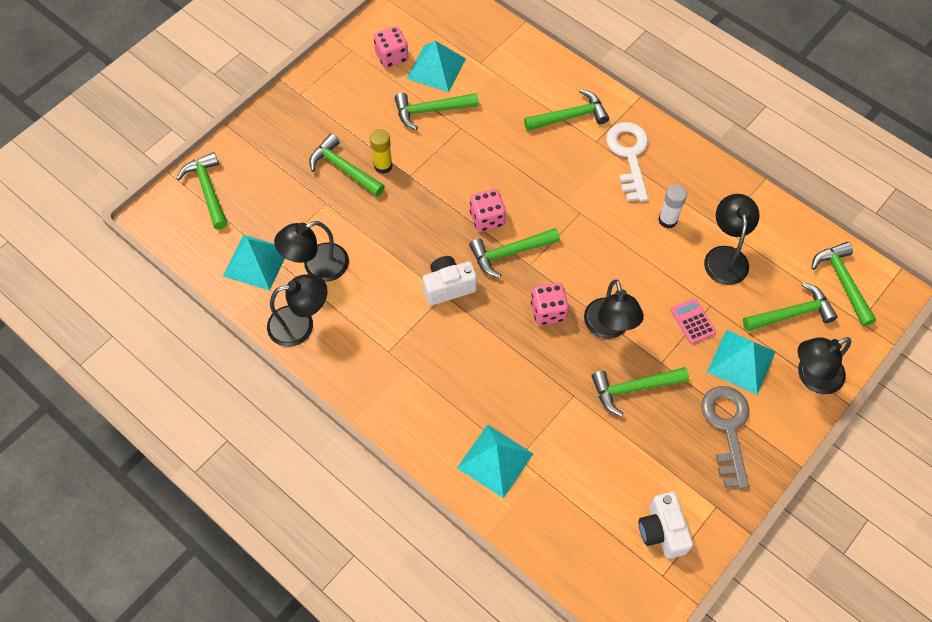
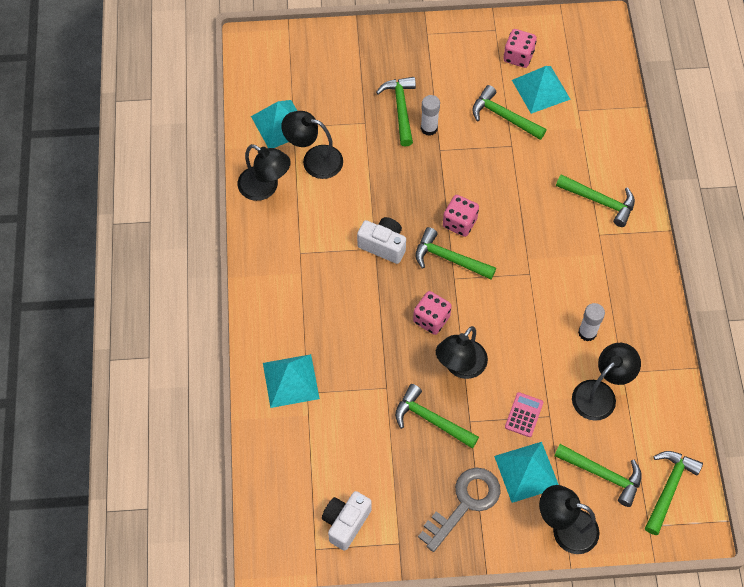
camera: 45 degrees right, 0 degrees up
(208, 190) = (299, 52): green hammer -> none
(383, 166) = (429, 128): yellow glue stick -> white glue stick
(629, 156) = (611, 265): white key -> none

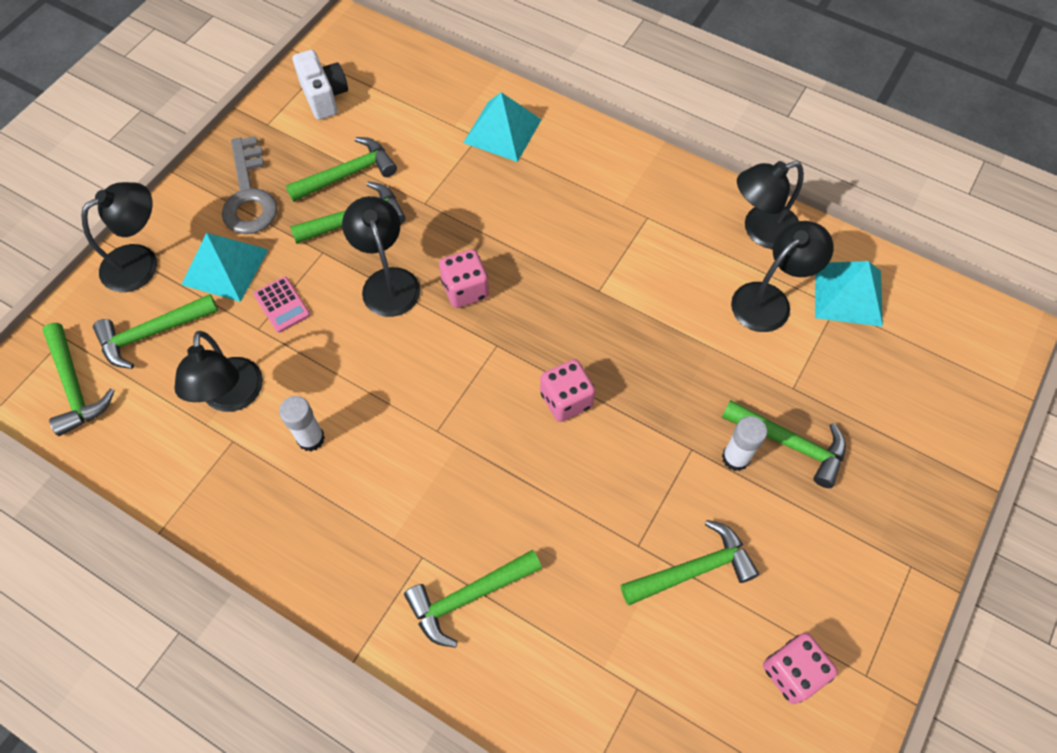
camera: 125 degrees right, 0 degrees up
(383, 245) = (596, 300): white camera -> none
(449, 259) = (526, 356): green hammer -> green hammer (347, 174)
(541, 89) = (709, 660): turquoise pyramid -> none

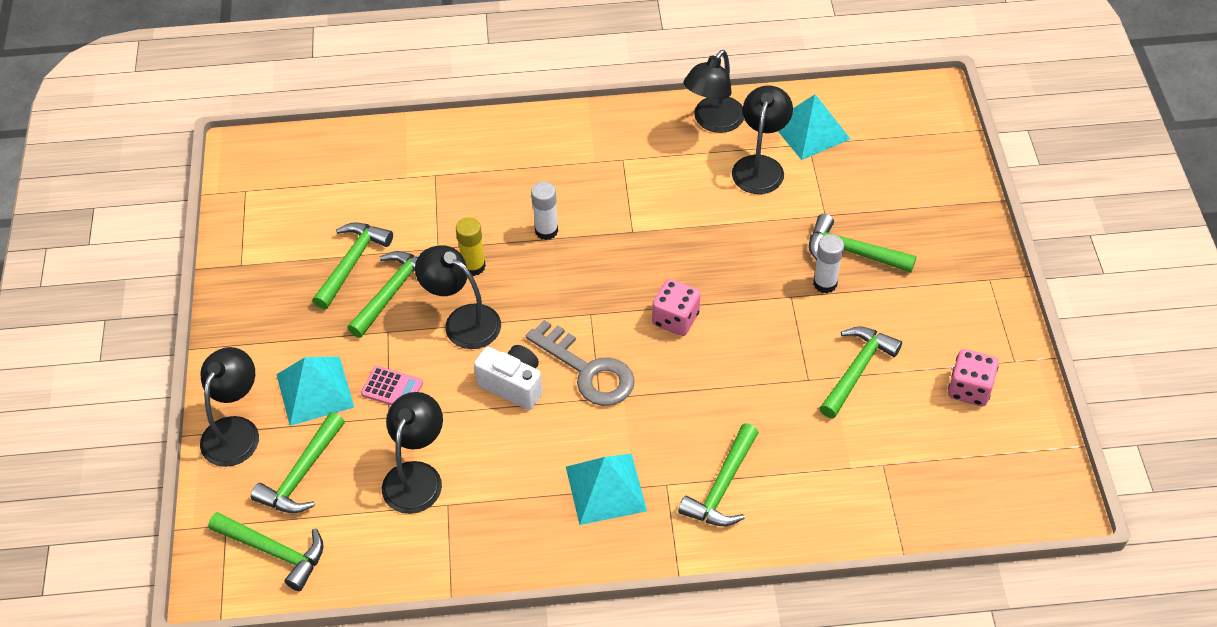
camera: 35 degrees left, 10 degrees down
(232, 397) = (416, 476): black lamp -> black lamp turned 120 degrees counterclockwise
(249, 194) = (280, 326): grey key -> grey key (587, 370)
(311, 438) = (508, 463): white glue stick -> white glue stick (546, 231)
(324, 97) = (271, 216): white camera -> white camera (513, 385)
(438, 238) = (473, 266): none -> yellow glue stick
(465, 290) = (530, 290): pink dice -> none
(502, 131) = (451, 159): turquoise pyramid -> turquoise pyramid (605, 488)
(790, 443) = (852, 252): green hammer -> green hammer turned 150 degrees counterclockwise

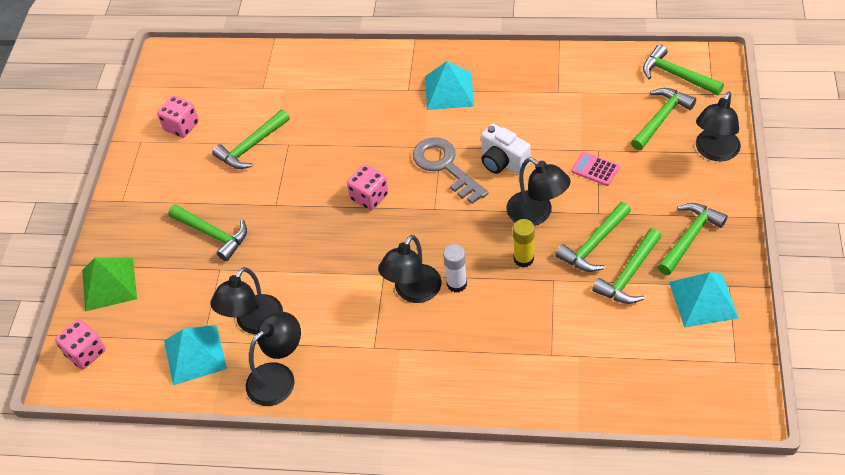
camera: 165 degrees left, 0 degrees up
(315, 390) = (655, 174): turquoise pyramid -> turquoise pyramid (703, 299)
(416, 476) = (578, 110): black lamp -> black lamp (413, 292)
(722, 486) = (371, 84): green hammer -> green hammer (689, 237)
(825, 283) = (245, 211): white glue stick -> none
(928, 118) = (86, 353): none -> pink dice
(944, 184) = (109, 284): none -> green pyramid

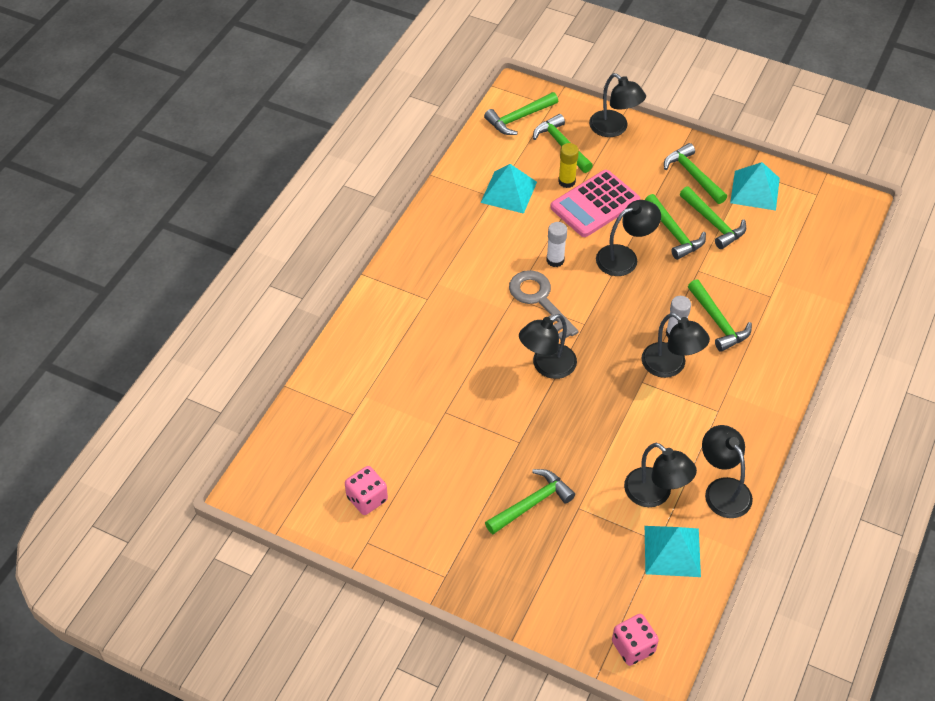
camera: 75 degrees left, 0 degrees up
(109, 284) = (554, 609): green pyramid -> none
(251, 146) = (431, 443): green hammer -> green hammer (718, 322)
(369, 197) = (547, 366): pink dice -> black lamp
(445, 167) = (539, 301): grey key -> grey key turned 75 degrees clockwise
(449, 90) = (447, 269): turquoise pyramid -> turquoise pyramid (508, 192)
(503, 162) = (555, 260): white camera -> white glue stick
(523, 259) = (668, 282): yellow glue stick -> yellow glue stick (566, 181)
(595, 169) = (595, 204): pink calculator -> pink calculator, size x2.08

